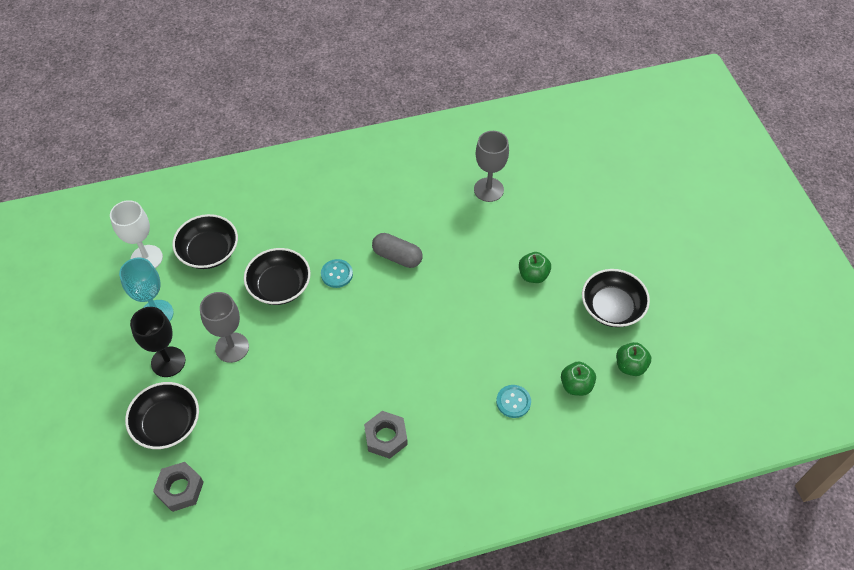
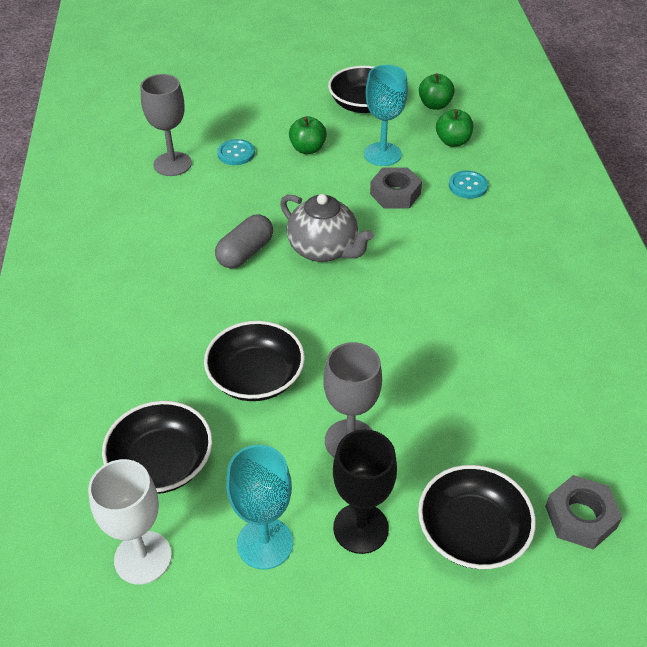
camera: 80 degrees left, 10 degrees down
(337, 274) = (254, 313): turquoise button -> turquoise button (236, 153)
(386, 437) = (506, 291): grey nut -> grey nut (395, 194)
(410, 306) = (324, 250): none -> grey teapot
(541, 331) = (382, 154): none -> turquoise goblet

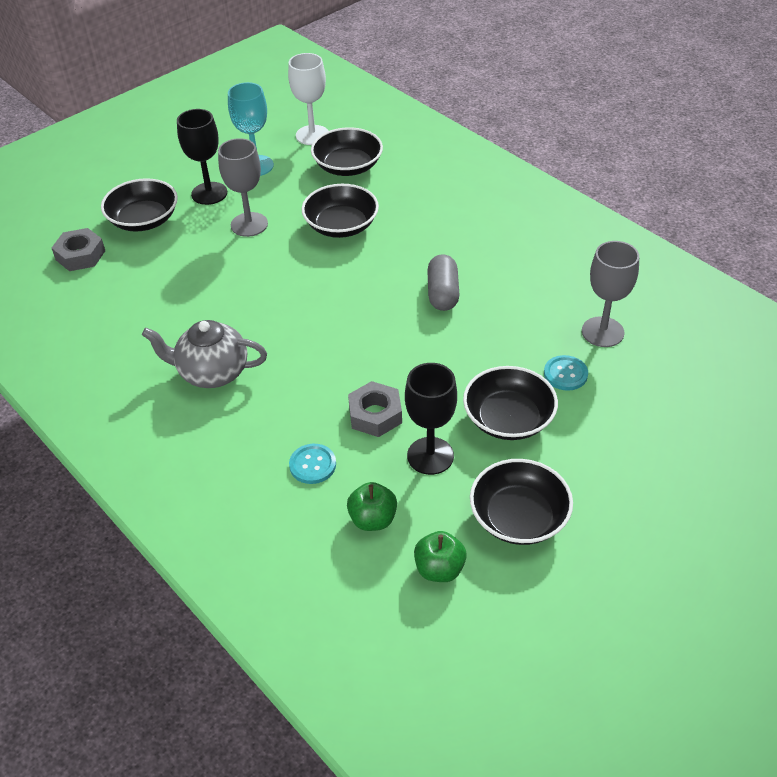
camera: 145 degrees right, 0 degrees up
(307, 149) = (508, 419): green apple -> black bowl
(324, 250) = (385, 328): grey teapot -> grey teapot (212, 373)
(382, 154) = (430, 456): turquoise goblet -> black goblet

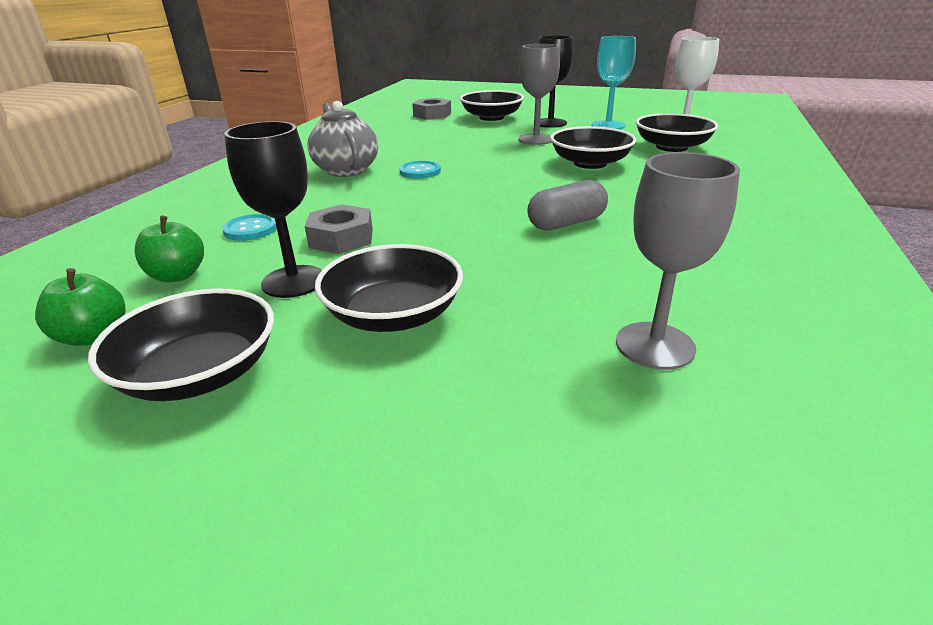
camera: 60 degrees right, 15 degrees down
(565, 374) = (524, 336): turquoise button -> turquoise button (420, 171)

